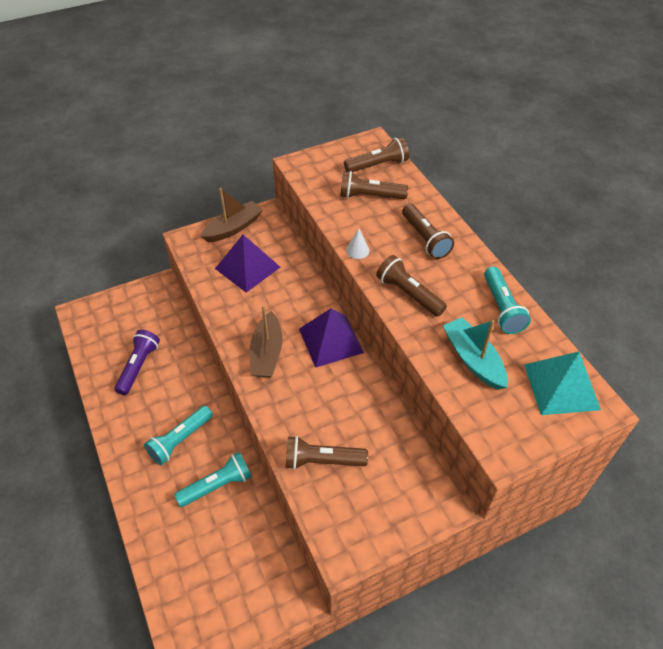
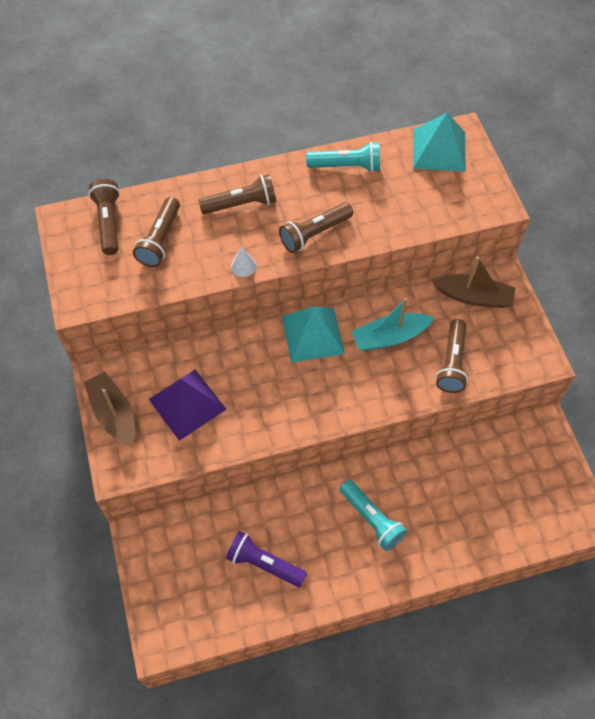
camera: 80 degrees left, 10 degrees up
(217, 485) = (429, 484): turquoise flashlight -> none
(267, 353) = (318, 396): brown boat -> brown boat (473, 297)
(331, 340) = (312, 334): purple pyramid -> turquoise pyramid
(473, 359) = (402, 202): turquoise boat -> turquoise boat (390, 337)

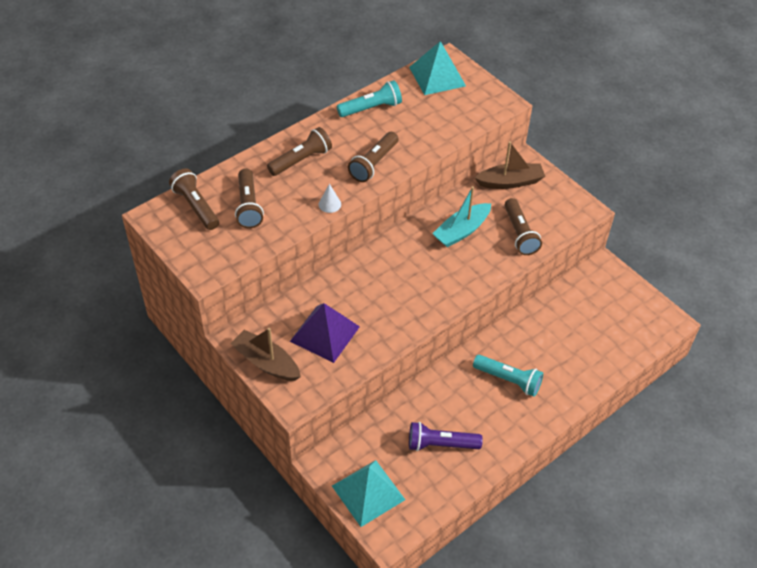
camera: 25 degrees left, 10 degrees down
(312, 334) = (399, 249): turquoise pyramid -> turquoise pyramid (368, 492)

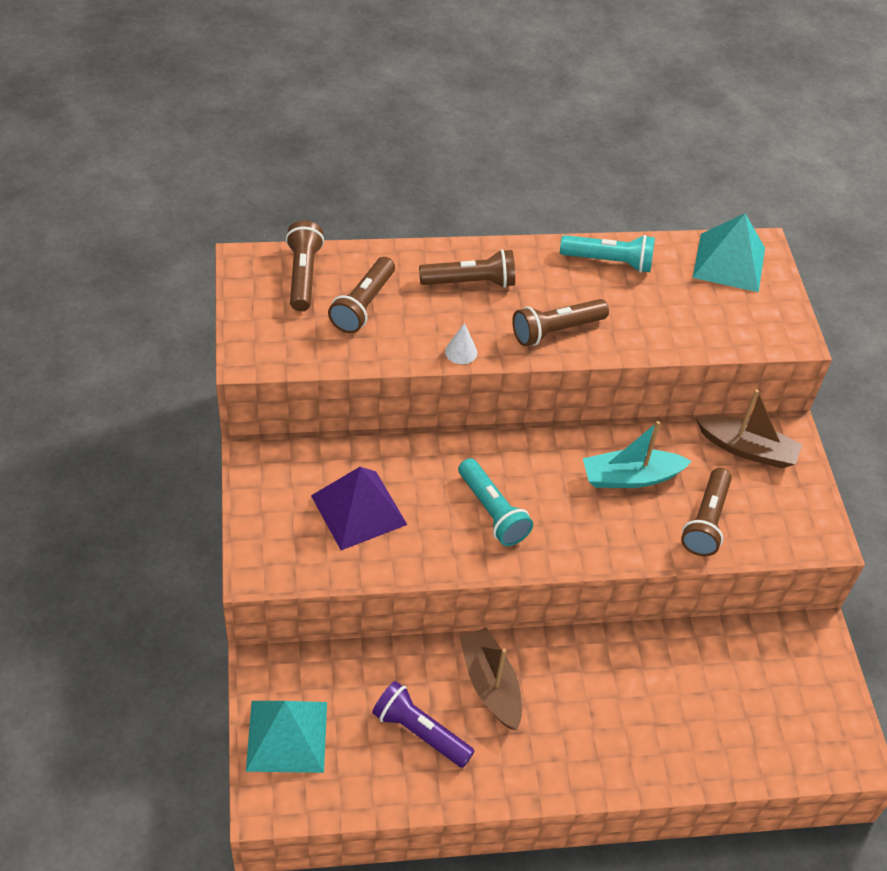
camera: 30 degrees right, 0 degrees up
(266, 362) = (264, 505): brown boat -> brown boat (490, 684)
(508, 380) = (570, 704): turquoise flashlight -> turquoise flashlight (492, 512)

